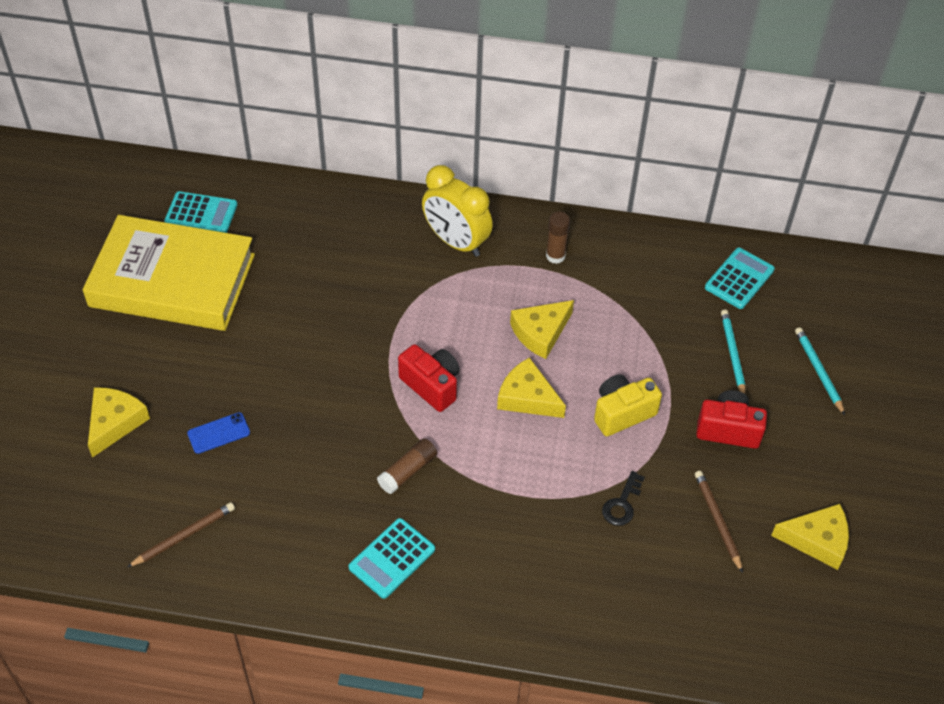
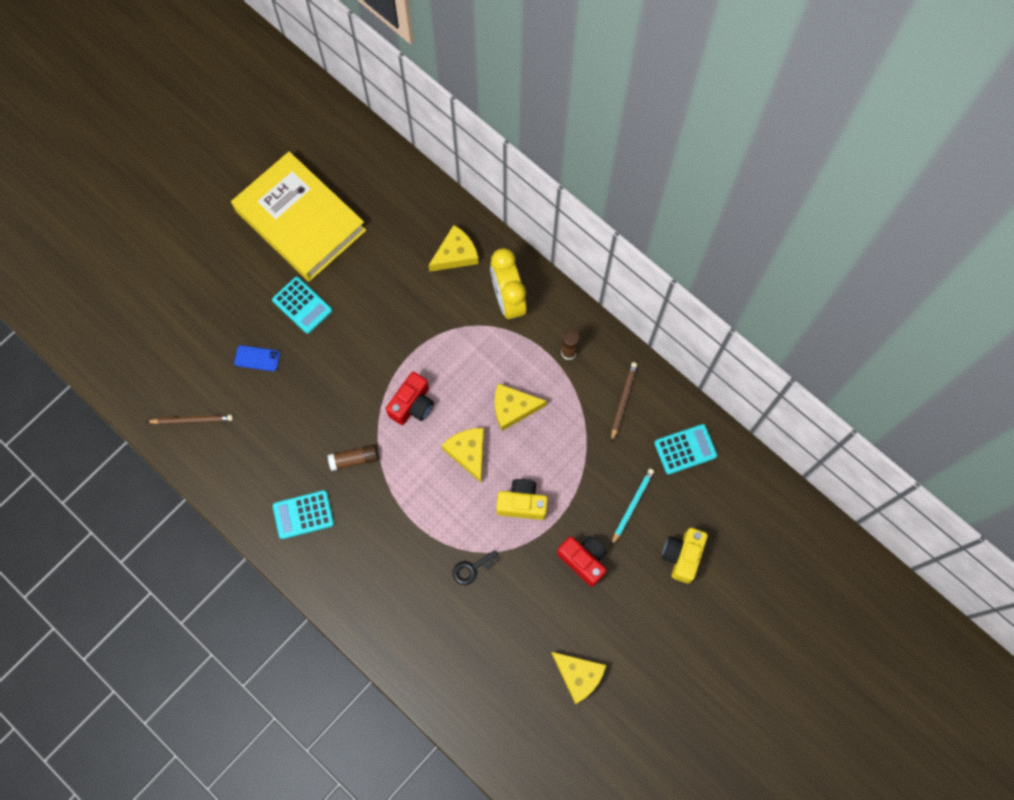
camera: 35 degrees right, 20 degrees up
(115, 422) = (200, 311): yellow cheese -> yellow cheese (455, 254)
(201, 213) = (352, 175): turquoise calculator -> turquoise calculator (302, 305)
(431, 385) = (412, 405): red camera -> red camera turned 45 degrees clockwise
(717, 521) = (524, 620): brown pencil -> brown pencil (623, 401)
(818, 371) = (682, 556): turquoise pencil -> yellow camera

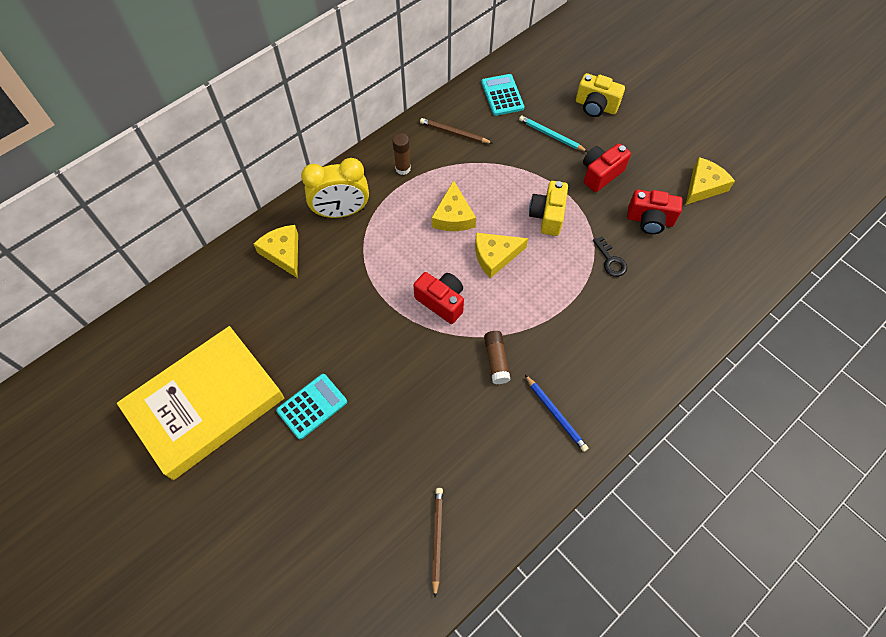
camera: 85 degrees left, 10 degrees down
(257, 358) = (369, 459): blue phone -> none
(303, 515) = (555, 414): turquoise calculator -> blue pencil
(526, 612) = (650, 220): none -> red camera

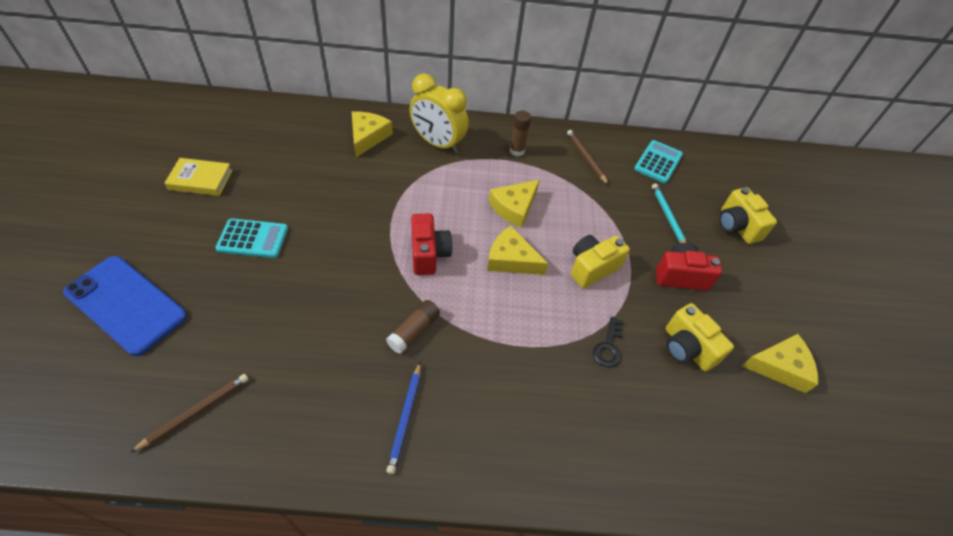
camera: 40 degrees right, 10 degrees down
(206, 404) = (200, 180): yellow book -> yellow book, size x0.42
(293, 533) = (126, 304): none -> blue phone
(650, 220) = (687, 348): red camera -> yellow camera

